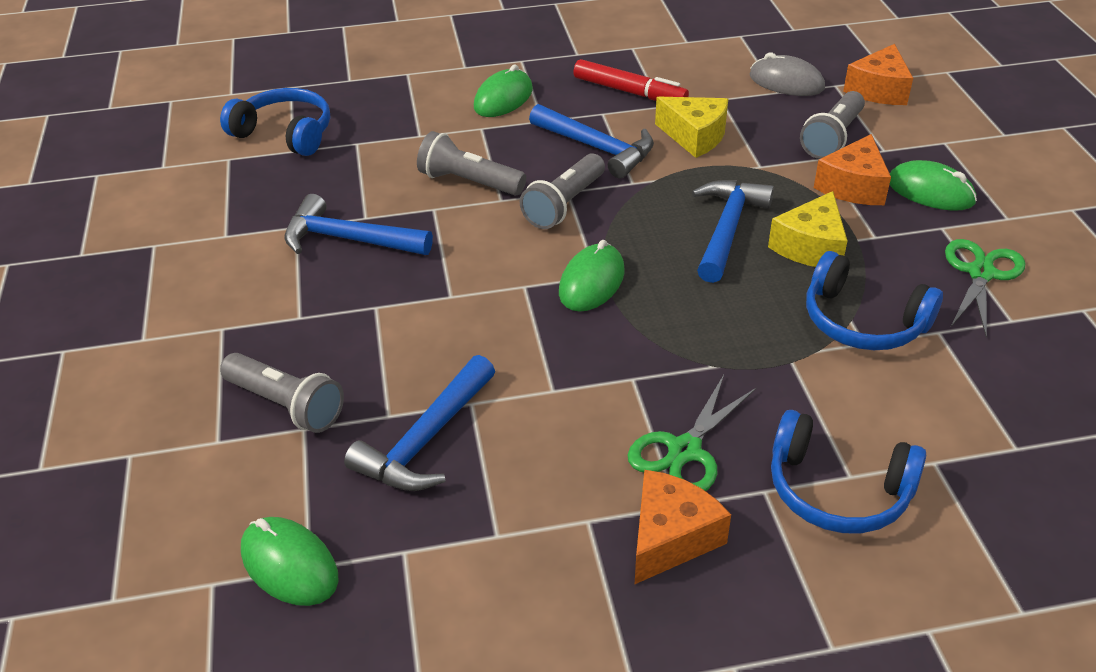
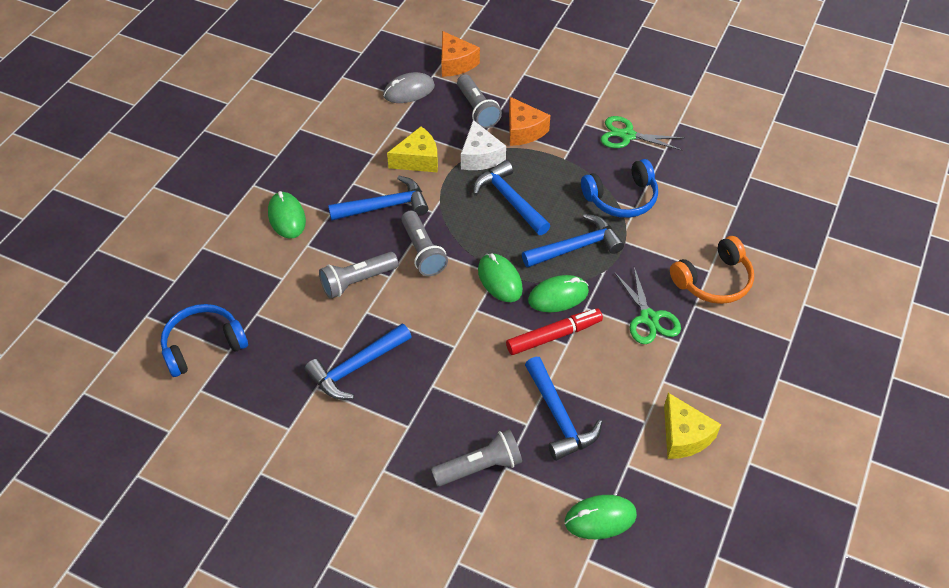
camera: 55 degrees left, 10 degrees up
(629, 92) = (344, 158): red marker -> red marker (554, 336)
(670, 537) = (696, 356): orange cheese -> none
(724, 321) = (576, 247): none -> blue hammer
(763, 175) = (480, 156): none -> white cheese
(810, 247) = (553, 179): yellow cheese -> yellow cheese (684, 436)
(837, 490) = (714, 281): blue headphones -> orange headphones
(930, 191) = (555, 107): green mouse -> green mouse (558, 296)
(981, 273) = (627, 135): green scissors -> green scissors turned 45 degrees counterclockwise

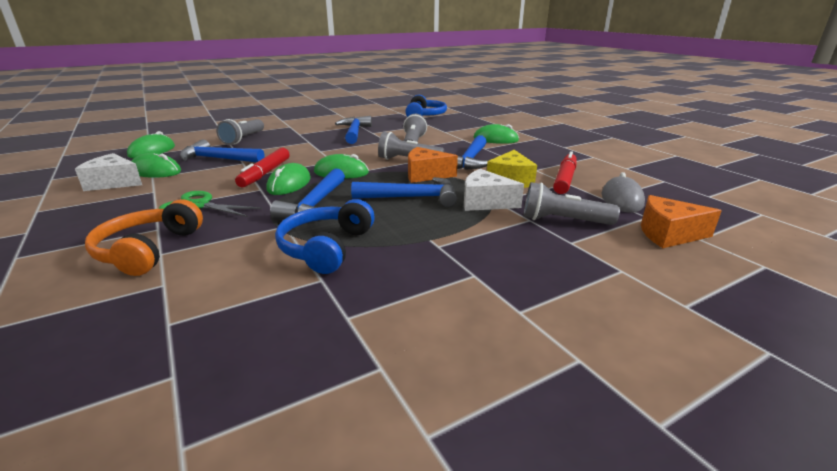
camera: 125 degrees right, 25 degrees down
(387, 129) = (564, 179): none -> red marker
(523, 130) = (501, 233): orange cheese -> orange cheese (426, 175)
(627, 135) = (413, 297): green scissors -> none
(634, 435) = (156, 171): none -> green mouse
(684, 436) = (114, 183): yellow cheese -> white cheese

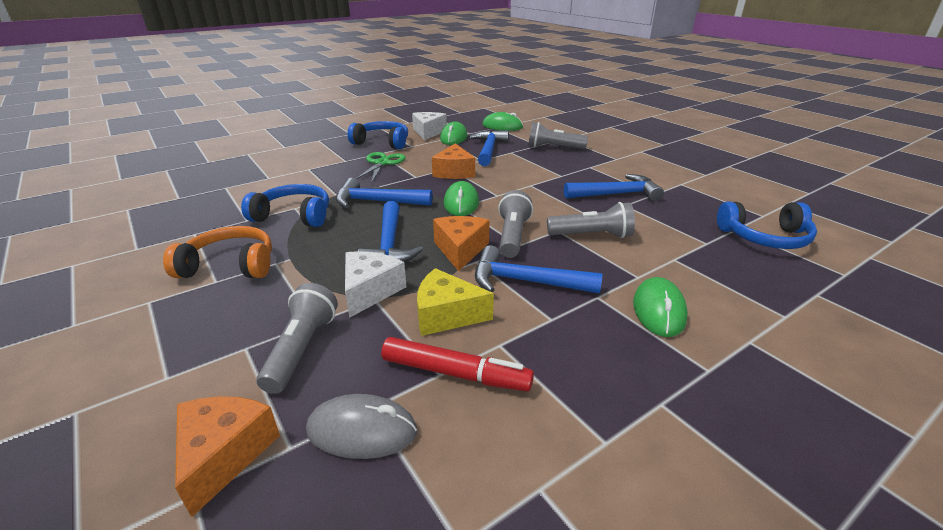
camera: 85 degrees right, 5 degrees up
(112, 208) = (382, 142): none -> blue headphones
(148, 250) = (314, 165): orange headphones -> orange headphones (230, 265)
(265, 173) = (454, 172): red marker -> orange cheese
(289, 184) = (427, 185): green mouse -> none

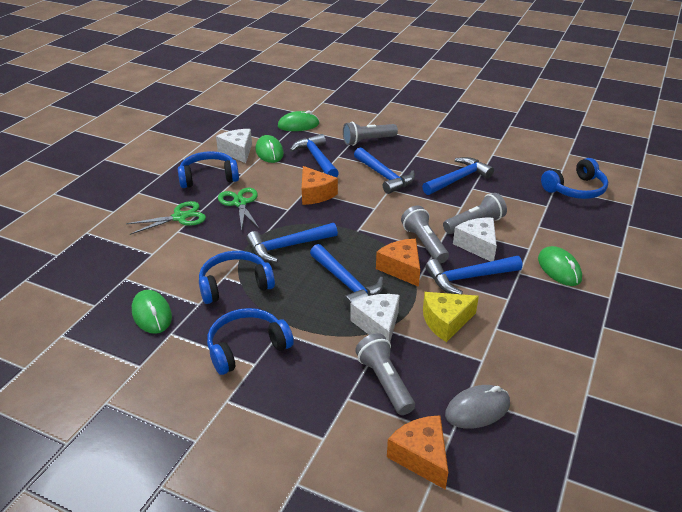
camera: 30 degrees left, 5 degrees up
(230, 265) = (247, 347): orange headphones -> blue headphones
(323, 161) = (179, 217): none -> green scissors
(455, 373) = (490, 356): red marker -> none
(461, 203) = (356, 225): green mouse -> green mouse (152, 314)
(537, 175) = (384, 176): none -> blue hammer
(573, 255) = (477, 245): none -> white cheese

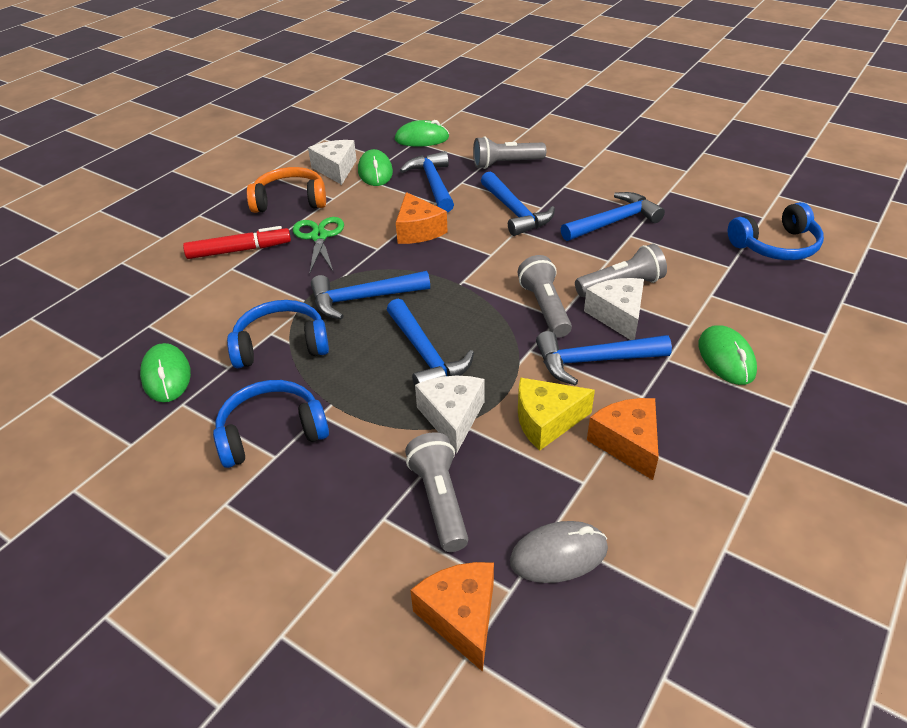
camera: 10 degrees right, 5 degrees up
(179, 217) = (239, 250): green scissors -> red marker
(208, 177) = (290, 200): blue headphones -> orange headphones
(401, 268) = (505, 340): orange cheese -> orange cheese (627, 443)

